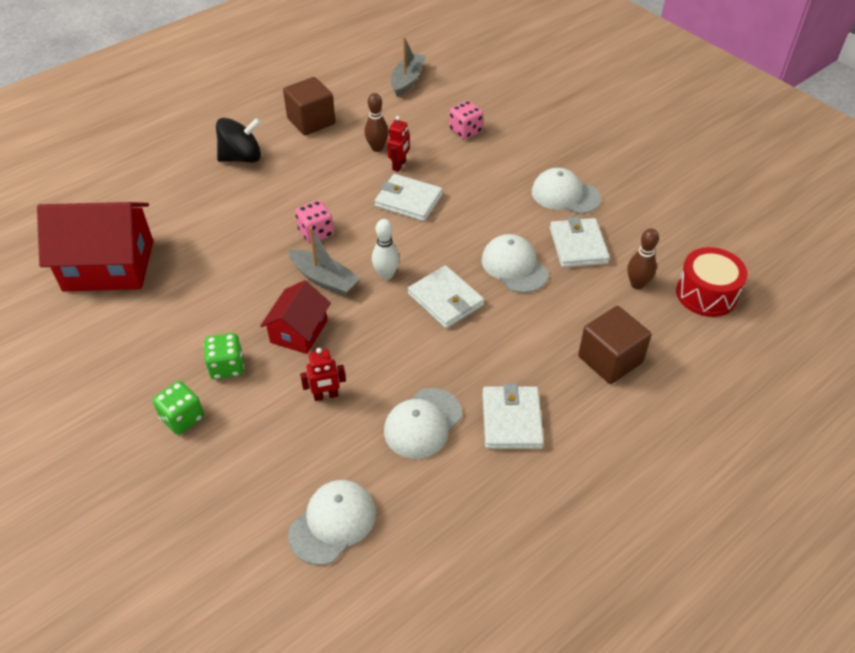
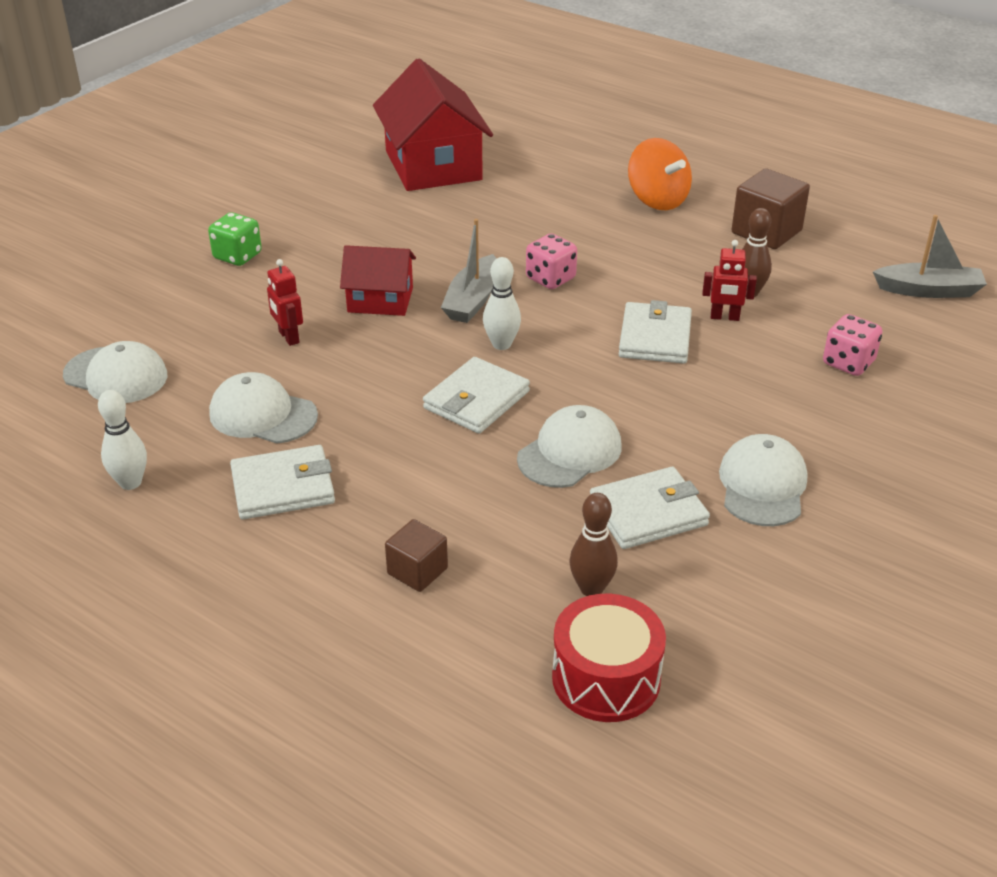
camera: 75 degrees right, 10 degrees down
(227, 367) = (313, 266): green dice -> none
(242, 158) = (657, 200): black spinning top -> orange spinning top
(482, 517) = (130, 482): none -> white bowling pin
(610, 359) = (417, 571): brown cube -> brown cube, size x0.61

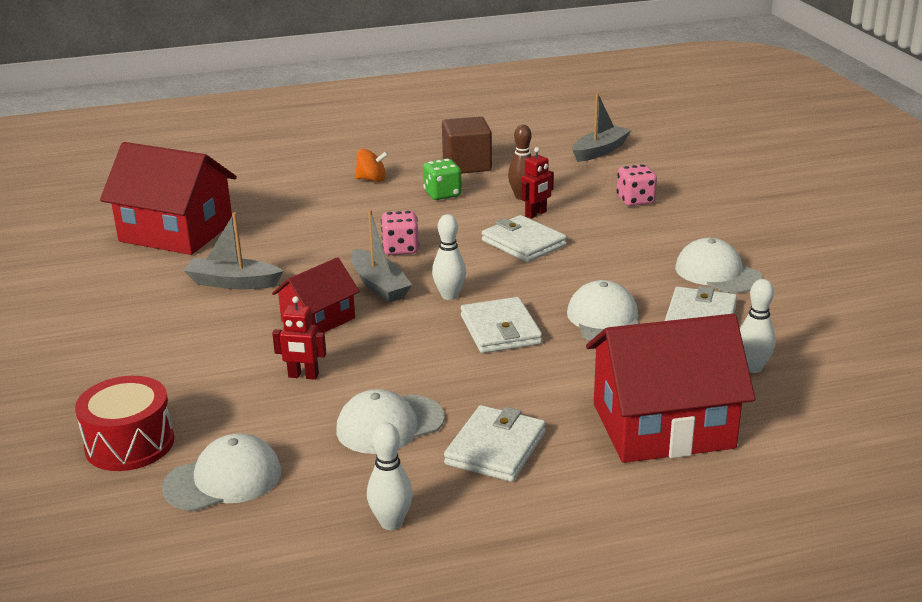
camera: 50 degrees left, 10 degrees down
(237, 256) = (146, 357): green dice -> green dice (442, 194)
(388, 232) = (233, 283): none -> grey boat
(417, 571) = (663, 426): brown cube -> red house
(591, 588) = (752, 368): brown bowling pin -> white bowling pin
(606, 678) = (842, 397): red drum -> red drum (130, 444)
(657, 200) = (372, 179): orange spinning top -> orange spinning top, size x0.63

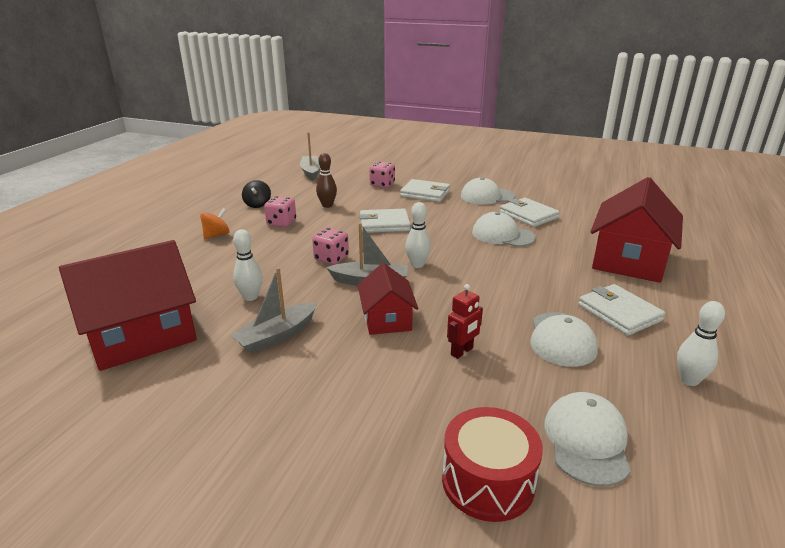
camera: 55 degrees left, 0 degrees up
(442, 194) = (281, 223): green dice -> pink dice
(467, 165) = (257, 204): brown cube -> black spinning top
(500, 330) = (480, 264): white wallet -> white wallet (425, 193)
(536, 214) = (355, 209): red robot -> none
(752, 368) = (589, 222): white bowling pin -> white bowling pin (250, 297)

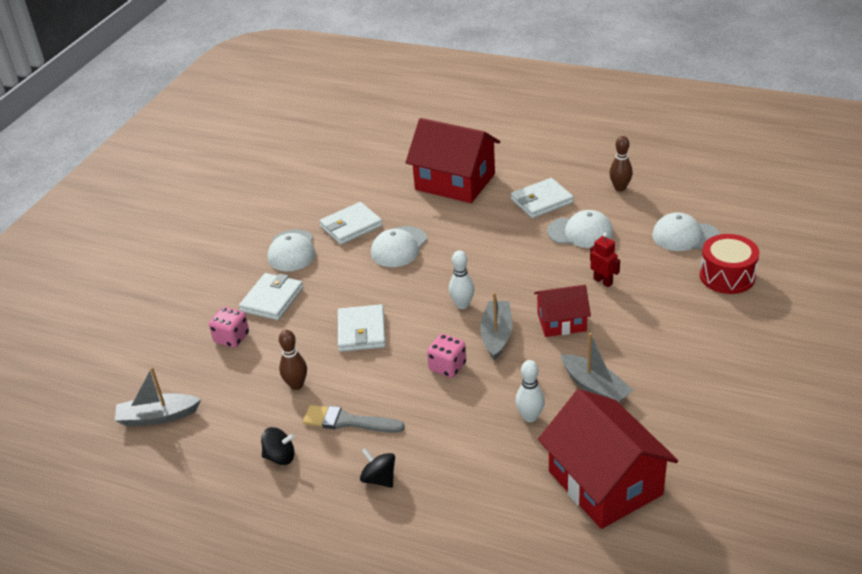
camera: 85 degrees left, 10 degrees up
(216, 235) = (379, 479): orange spinning top -> black spinning top
(281, 223) = (348, 421): pink dice -> grey brush
(689, 380) = (620, 188): white bowling pin -> brown bowling pin

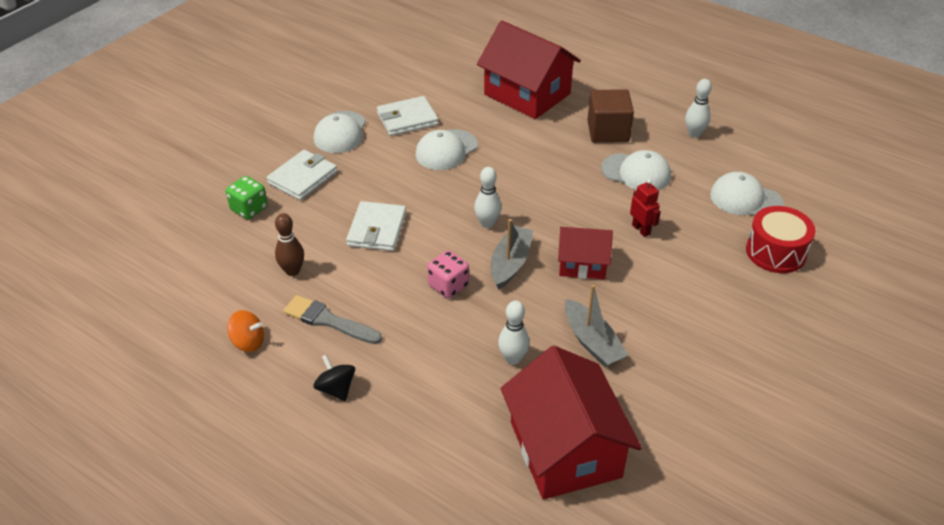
camera: 10 degrees right, 5 degrees up
(158, 417) = (149, 273): grey boat -> none
(231, 338) = (249, 209): pink dice -> green dice
(280, 457) = (248, 342): black spinning top -> orange spinning top
(541, 201) = (608, 131): white wallet -> brown cube
(620, 188) = (694, 134): brown bowling pin -> white bowling pin

